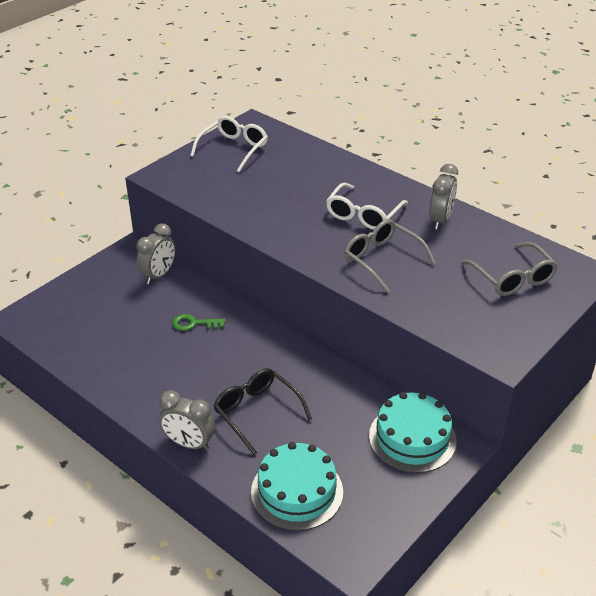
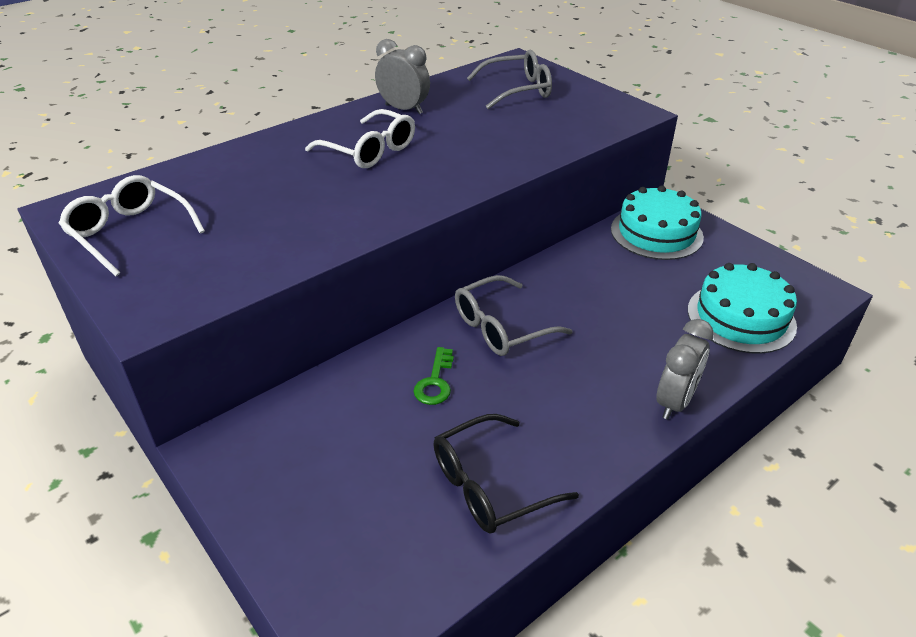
camera: 80 degrees left, 0 degrees up
(158, 275) = (302, 416): grey clock -> none
(257, 412) = (618, 336): black glasses -> black glasses (490, 485)
(382, 260) = (465, 150): grey glasses -> grey glasses (501, 327)

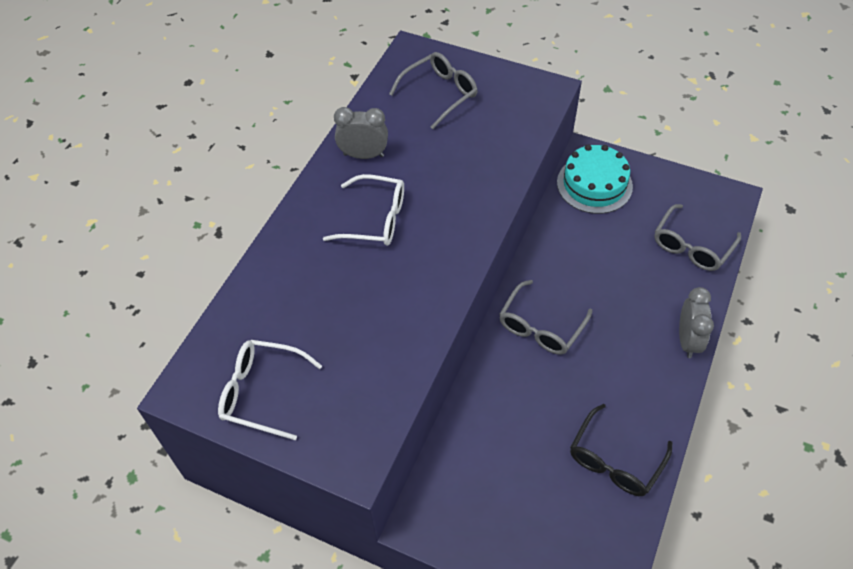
camera: 25 degrees left, 15 degrees up
(435, 382) = (527, 396): green key -> none
(741, 317) = (691, 246): turquoise cake -> grey glasses

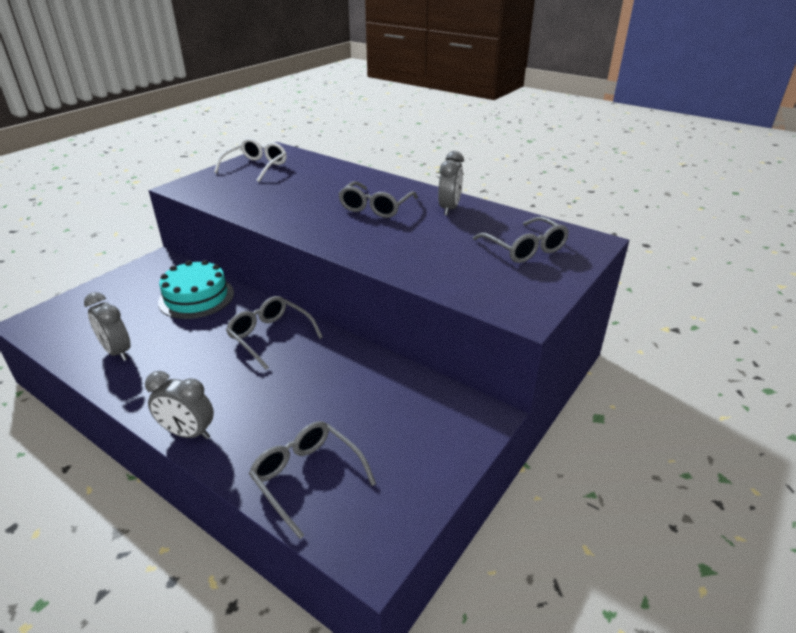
camera: 100 degrees right, 20 degrees down
(375, 219) = (375, 207): white glasses -> grey glasses
(594, 184) = (435, 412): turquoise cake -> turquoise cake (196, 297)
(615, 460) = (117, 352): black glasses -> grey clock

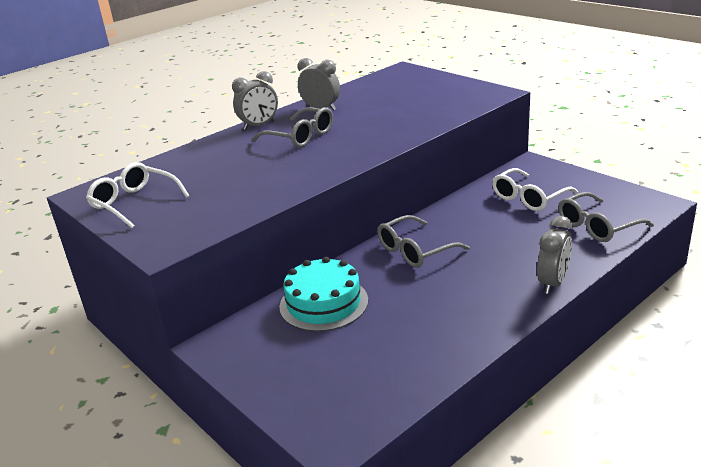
camera: 75 degrees left, 5 degrees down
(117, 352) = (421, 346): grey clock -> grey clock (259, 125)
(383, 414) = (529, 198): none -> white glasses
(524, 249) = (406, 88): grey glasses -> none

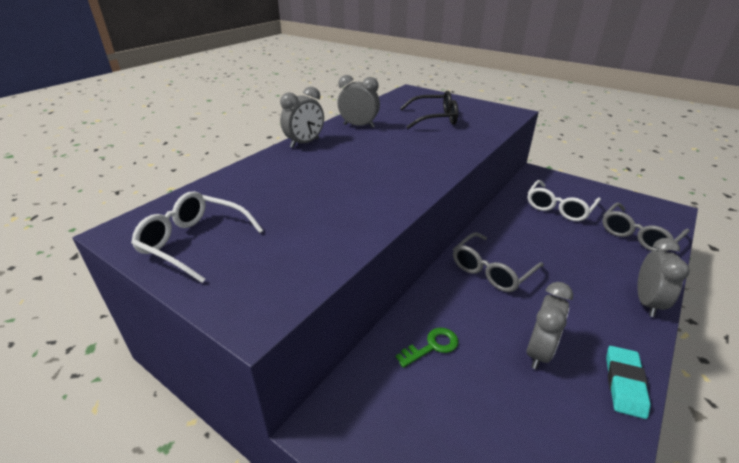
camera: 15 degrees left, 5 degrees up
(300, 137) = (355, 155): grey glasses -> none
(323, 303) = (432, 346): turquoise cake -> green key
(405, 101) = (434, 118): none -> black glasses
(416, 312) = (539, 351): none -> grey clock
(477, 338) = (624, 384): none -> turquoise eraser

